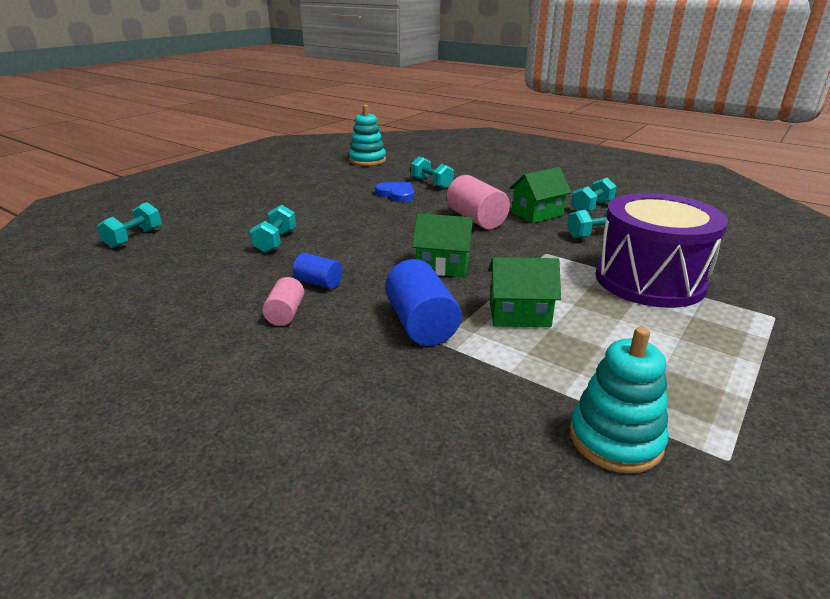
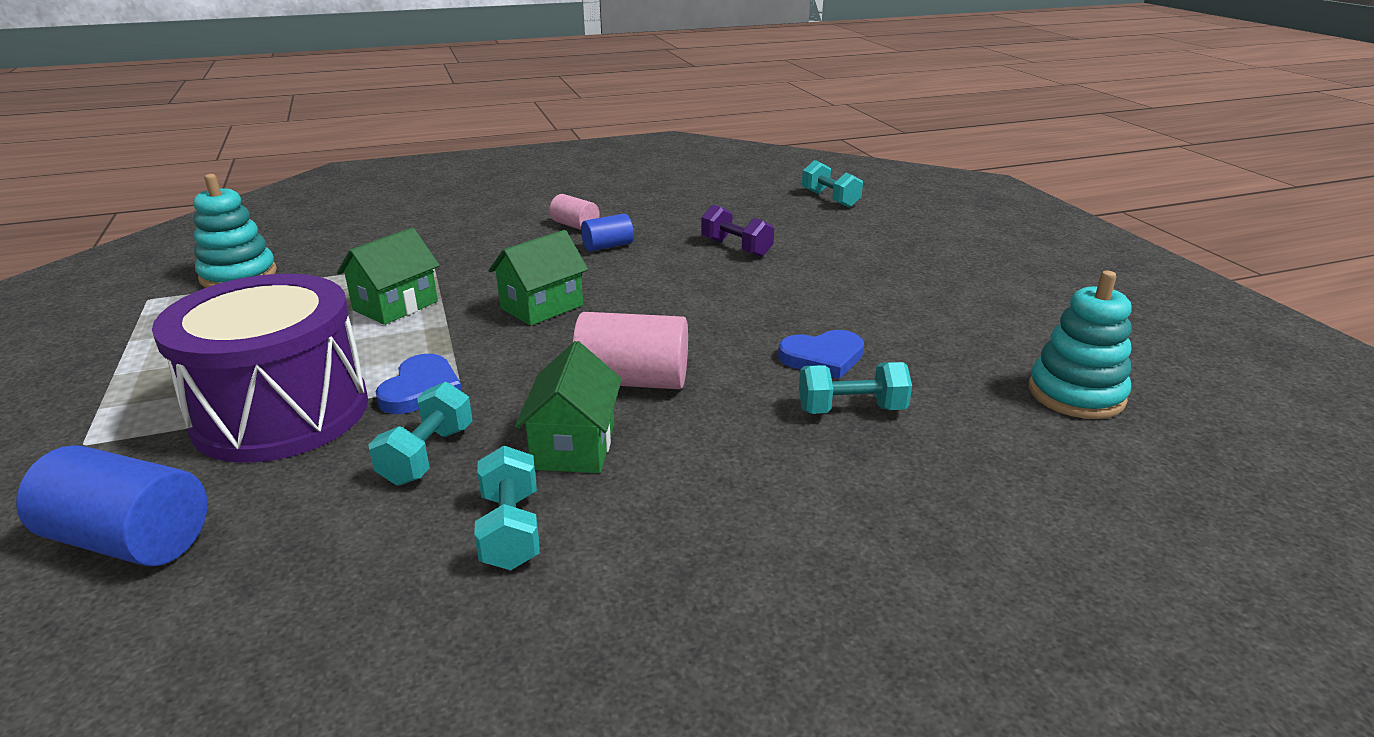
camera: 125 degrees right, 0 degrees up
(275, 241) = (736, 248): turquoise dumbbell -> purple dumbbell
(421, 324) = (467, 264): blue cylinder -> blue cylinder (130, 540)
(568, 258) = (421, 389): none -> blue heart

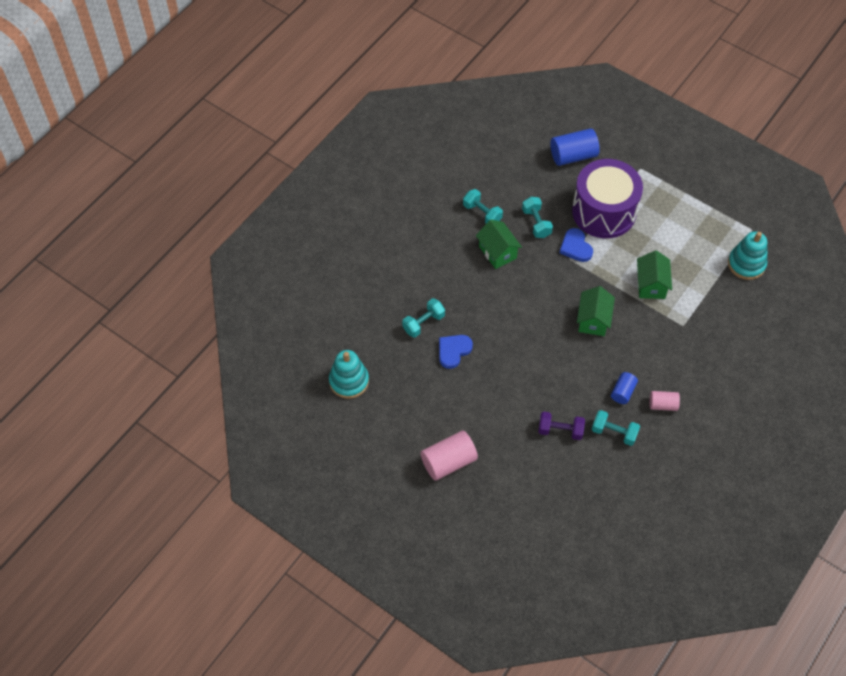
camera: 145 degrees right, 30 degrees up
(632, 381) = (510, 294): pink cylinder -> pink cylinder (448, 461)
(830, 199) = (559, 537): turquoise dumbbell -> turquoise dumbbell (614, 432)

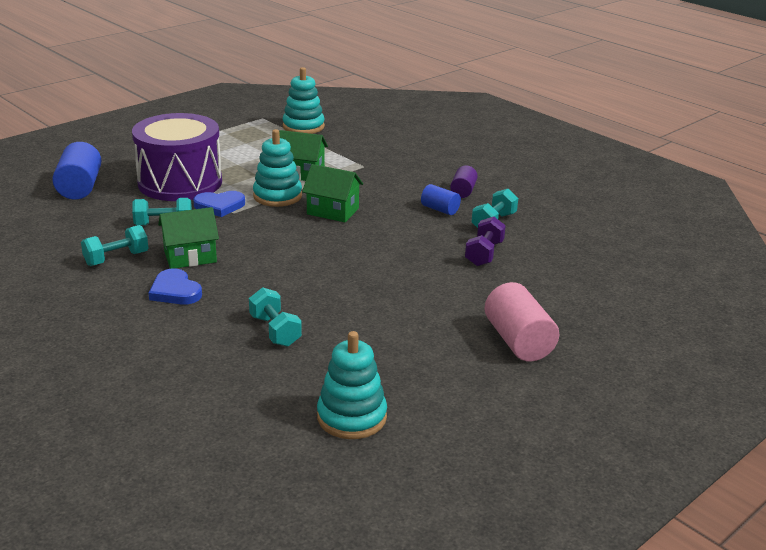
camera: 80 degrees left, 30 degrees down
(453, 351) = (335, 312): blue heart -> blue heart (175, 291)
(605, 279) = (277, 196): none -> turquoise stacking toy
(663, 404) = (463, 191): pink cylinder -> purple cylinder

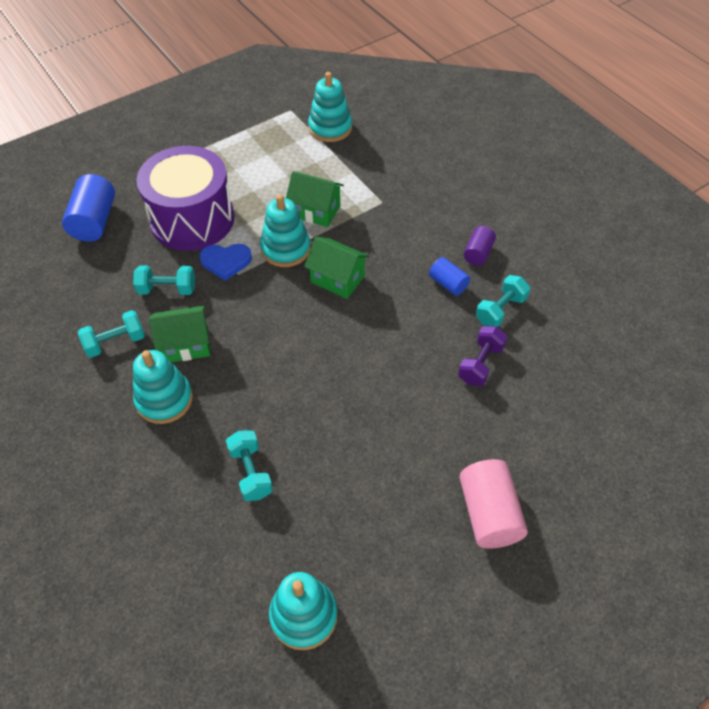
camera: 10 degrees right, 25 degrees up
(175, 291) = (164, 399): blue heart -> turquoise stacking toy

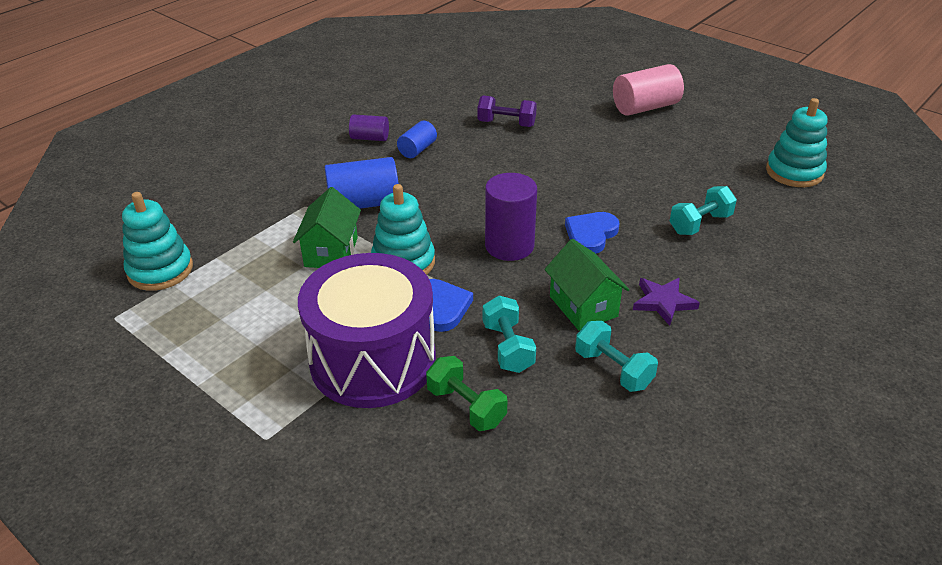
camera: 105 degrees left, 15 degrees down
(94, 221) = (406, 475): blue cylinder -> blue cylinder (364, 203)
(128, 257) = (466, 406): none -> green dumbbell
(164, 399) = (663, 302): turquoise stacking toy -> purple star
(270, 378) = (591, 234): none -> blue heart
(278, 317) = (509, 246): none -> purple cylinder
(337, 279) = (437, 216): green house -> none
(500, 310) = (440, 120): turquoise dumbbell -> none

